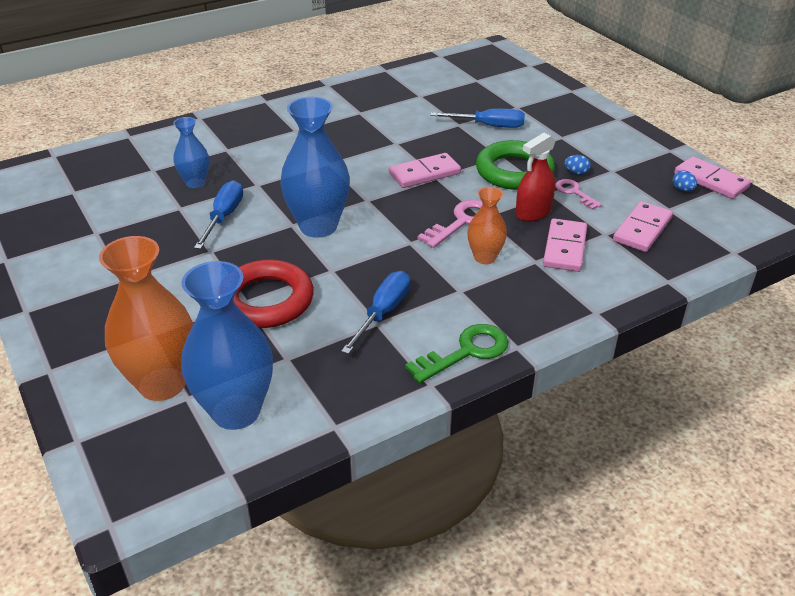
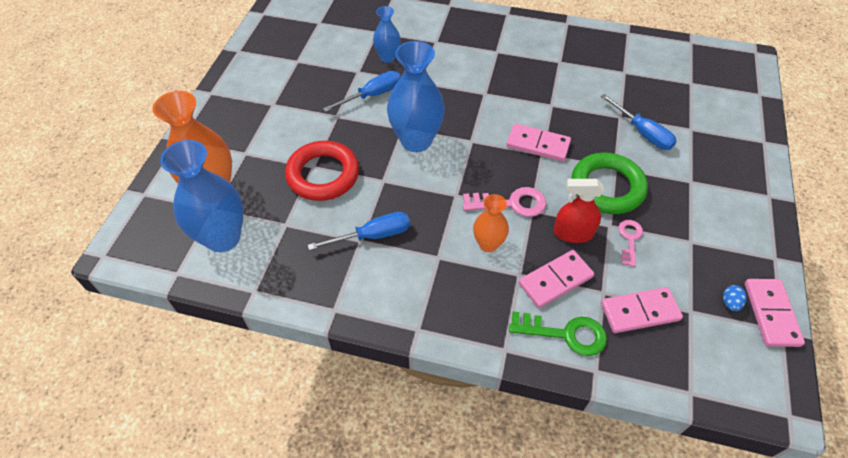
camera: 45 degrees right, 15 degrees up
(466, 352) = (383, 305): green key -> green key (565, 334)
(576, 173) = (656, 222): blue egg -> none

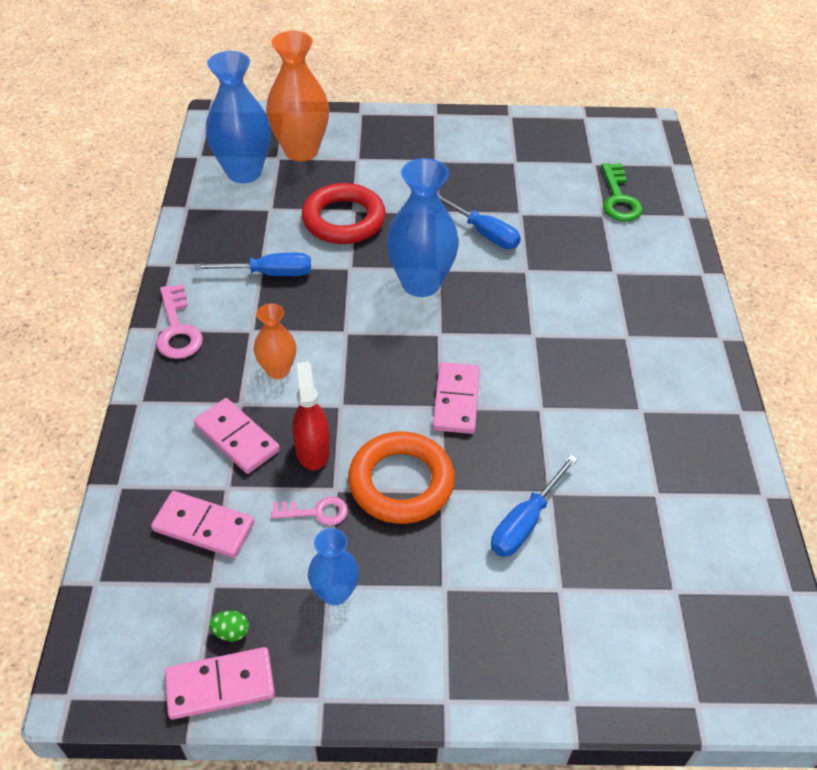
camera: 75 degrees right, 5 degrees down
(373, 235) = (269, 273): blue screwdriver -> blue screwdriver turned 60 degrees counterclockwise
(387, 57) = (558, 233): blue vase -> blue vase (335, 593)
(511, 203) = (345, 384): pink key -> pink key (177, 329)
(565, 334) = (164, 454): green key -> green key (619, 199)
(607, 187) = (401, 482): green ring -> orange ring
(639, 311) = (204, 526): pink domino -> pink domino turned 45 degrees counterclockwise
(730, 303) = (231, 632): blue egg -> green egg

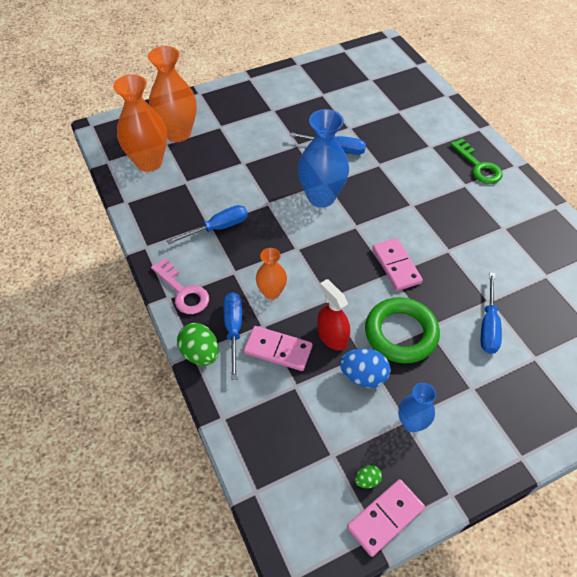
camera: 25 degrees left, 5 degrees up
(146, 405) = (200, 353): none -> green egg
(203, 394) = (233, 330): none -> blue screwdriver
(204, 526) = (299, 419): pink domino -> none
(244, 172) = (149, 162): blue vase -> orange vase
(316, 512) = (363, 376): pink key -> blue egg
(344, 220) = (241, 172): red ring -> none
(401, 482) = (401, 333): orange ring -> green ring
(619, 199) = (401, 98): green key -> green key (478, 166)

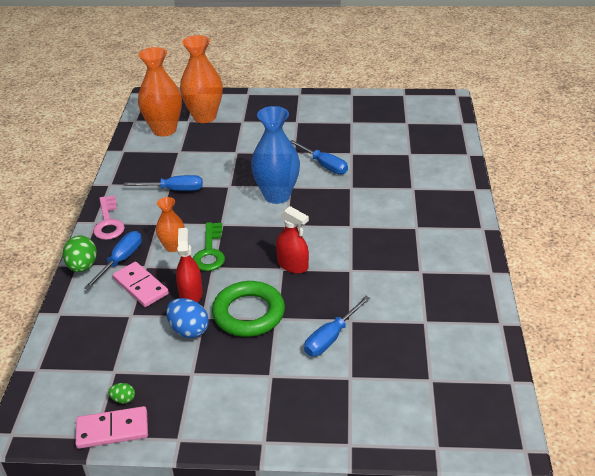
camera: 30 degrees right, 15 degrees down
(396, 266) = (292, 265): pink domino -> red spray bottle
(411, 423) = (196, 377): blue vase -> none
(478, 166) = (444, 217): green key -> green key (210, 252)

